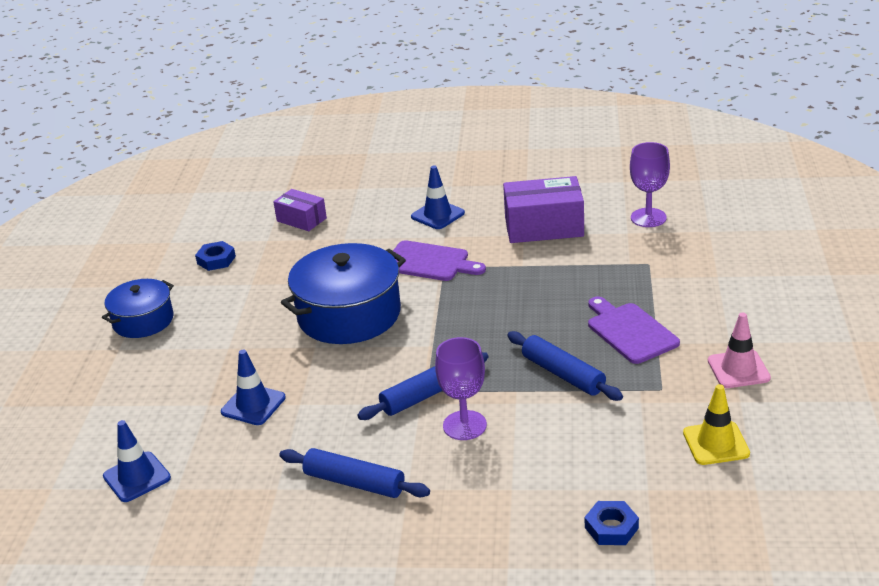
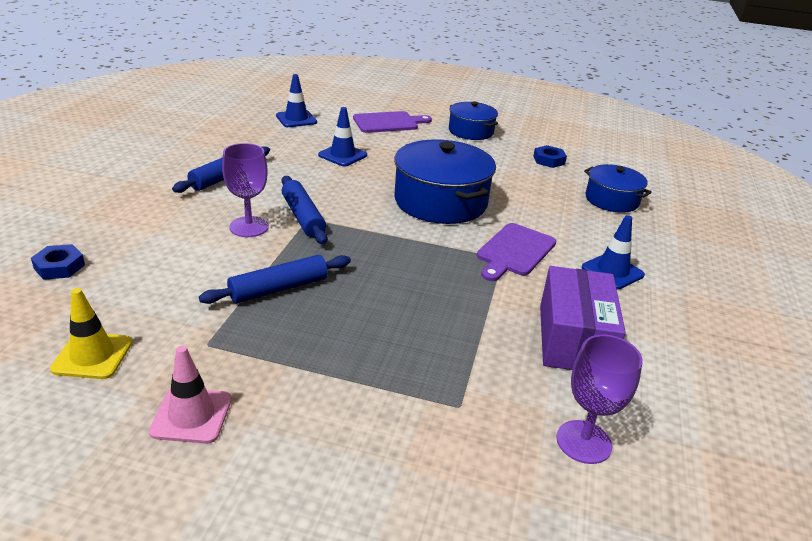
camera: 95 degrees right, 0 degrees up
(301, 219) = (611, 200): purple box -> blue pot
(630, 331) = (322, 350): purple cutting board -> purple cutting board (388, 123)

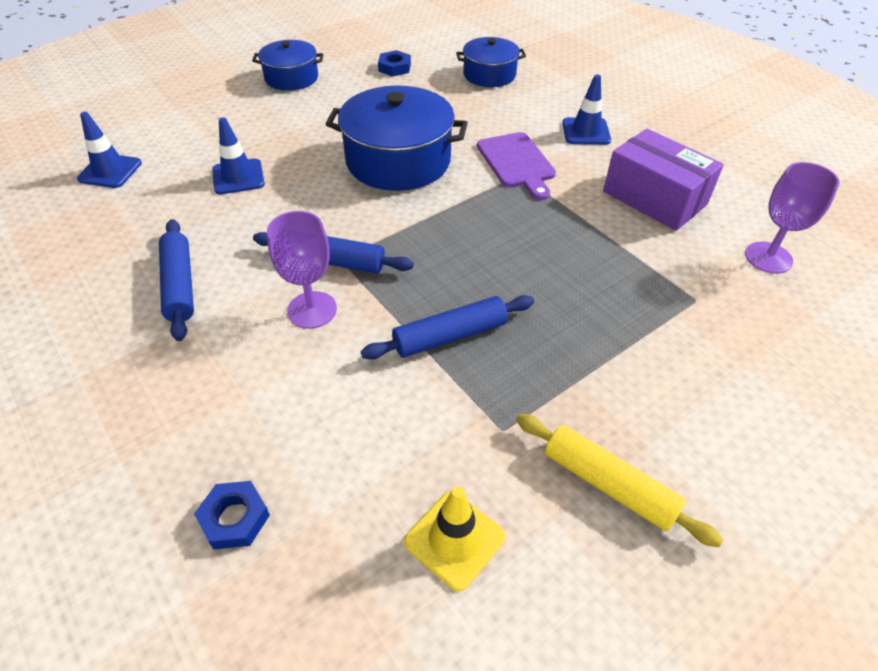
camera: 50 degrees left, 15 degrees up
(191, 415) = (608, 484): pink traffic cone -> yellow rolling pin
(278, 288) = (450, 336): blue rolling pin -> blue rolling pin turned 60 degrees clockwise
(388, 123) = (207, 115): purple cutting board -> none

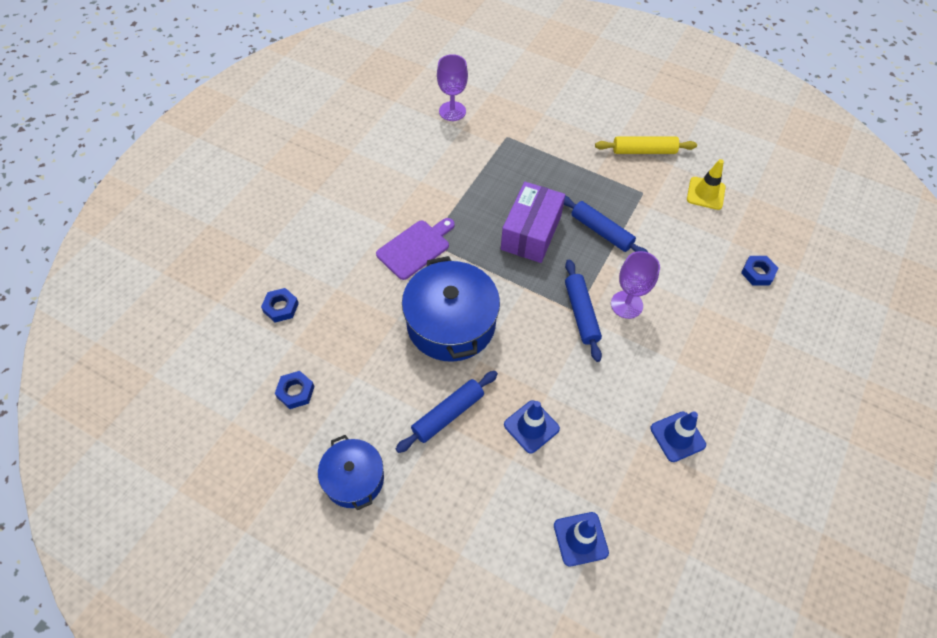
camera: 115 degrees left, 10 degrees up
(180, 285) = (656, 390): blue rolling pin -> blue rolling pin (448, 414)
(489, 75) = (281, 307): blue pot -> blue nut
(586, 132) = (352, 217): blue traffic cone -> blue traffic cone (677, 436)
(608, 484) = (644, 151): yellow rolling pin -> yellow rolling pin turned 75 degrees clockwise
(654, 198) = (420, 166): purple box -> purple box (531, 233)

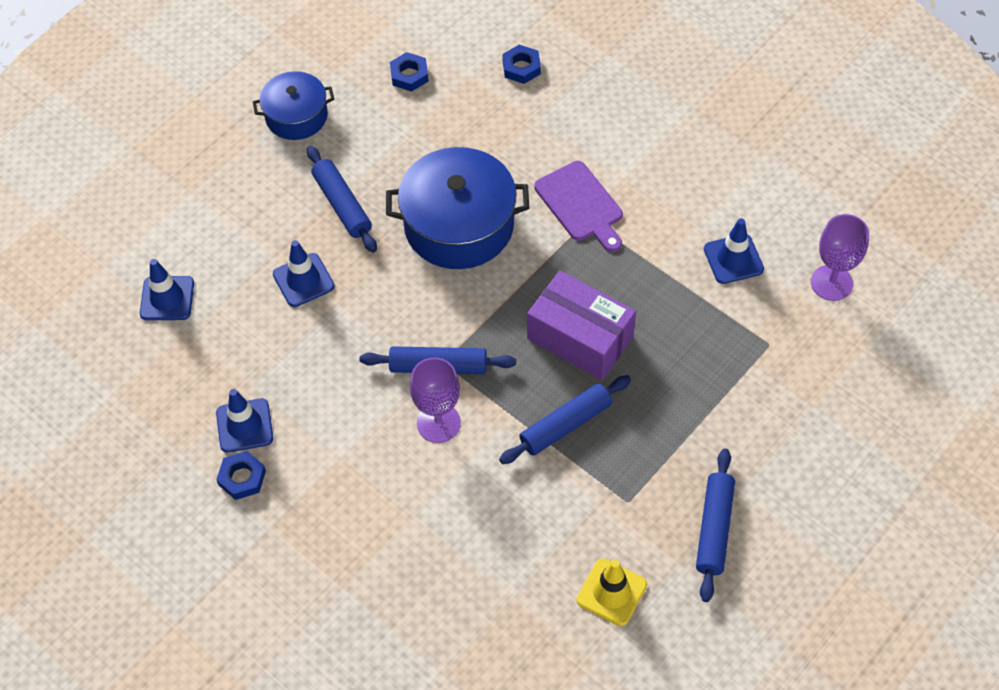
camera: 105 degrees right, 0 degrees up
(445, 159) = (733, 259): none -> blue traffic cone
(644, 151) = (714, 529): yellow rolling pin -> blue rolling pin
(757, 273) = (450, 611): blue nut -> blue nut (242, 478)

